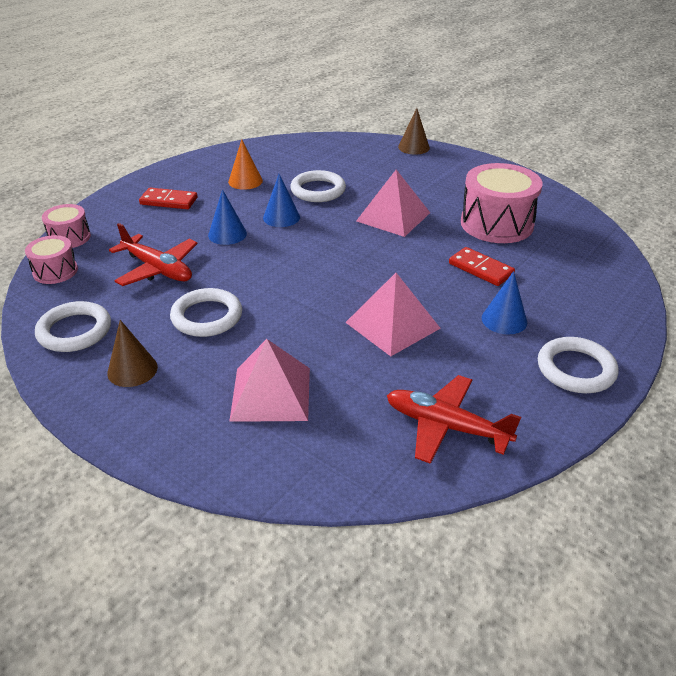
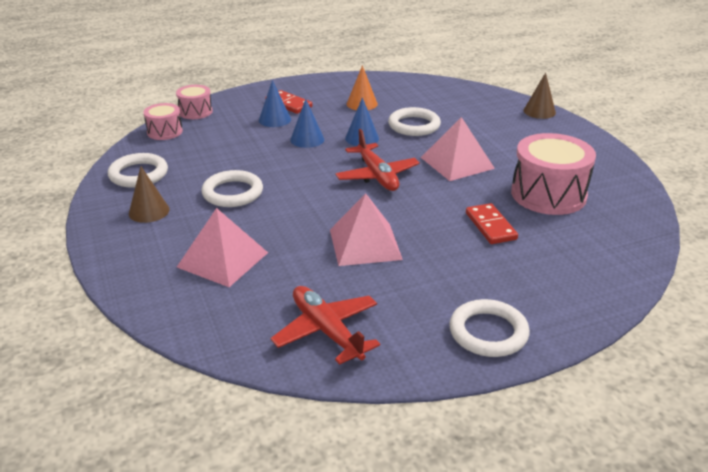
camera: 30 degrees right, 5 degrees down
(158, 269) = (232, 150): red plane -> red plane (377, 176)
(504, 320) = (466, 272): blue cone -> blue cone (274, 119)

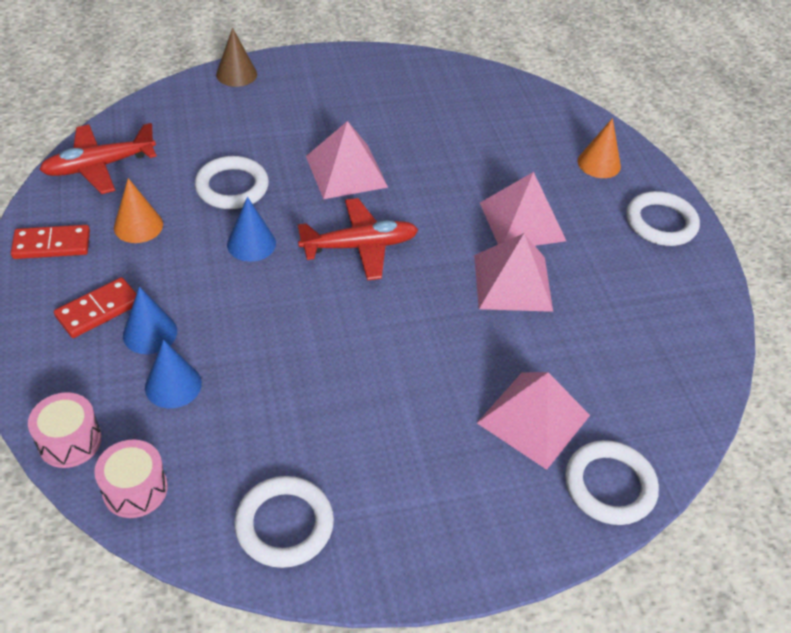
camera: 85 degrees left, 15 degrees up
(149, 211) = (404, 505): brown cone -> none
(232, 193) = (371, 400): white ring -> white ring (609, 485)
(307, 139) = (234, 302): blue cone -> blue cone (173, 385)
(326, 331) = (664, 336): red plane -> red plane (99, 166)
(443, 246) = (522, 221): none -> pink pyramid
(491, 226) = (488, 178): red domino -> red domino (52, 244)
(548, 194) = (433, 122): pink drum -> none
(558, 290) = (599, 163): none -> orange cone

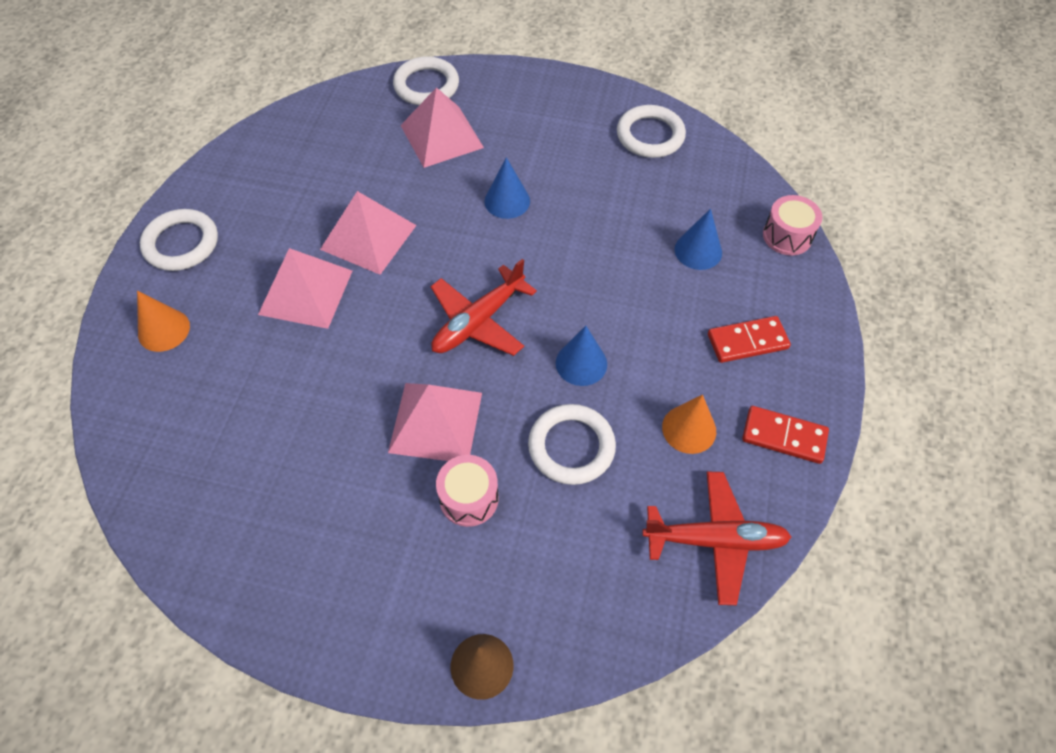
camera: 150 degrees left, 10 degrees up
(135, 489) = (744, 188): pink drum -> pink drum (469, 498)
(150, 333) = (706, 302): blue cone -> blue cone (507, 201)
(360, 246) = (478, 321): red plane -> red plane turned 60 degrees counterclockwise

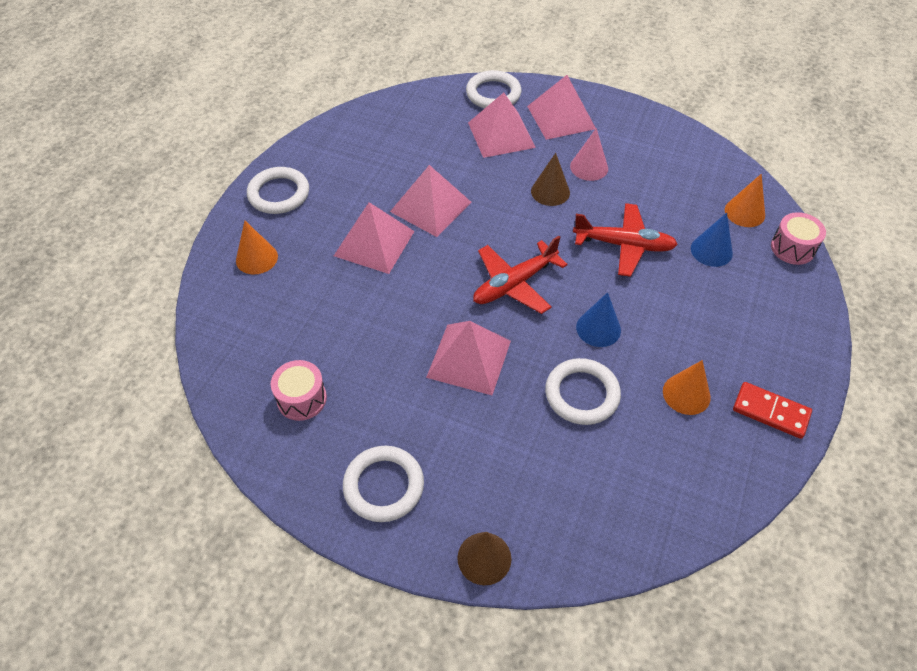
camera: 10 degrees right, 5 degrees down
(469, 498) = (489, 423): pink drum -> pink drum (301, 399)
(507, 201) = (550, 191): blue cone -> brown cone
(509, 106) = (561, 117): none -> pink pyramid
(548, 165) = (589, 167): none -> pink cone
(650, 135) = (680, 153): white ring -> white ring (383, 486)
(715, 540) = (699, 488): red plane -> red plane (624, 245)
(730, 199) = (744, 212): none -> orange cone
(747, 341) = (747, 330): red domino -> none

